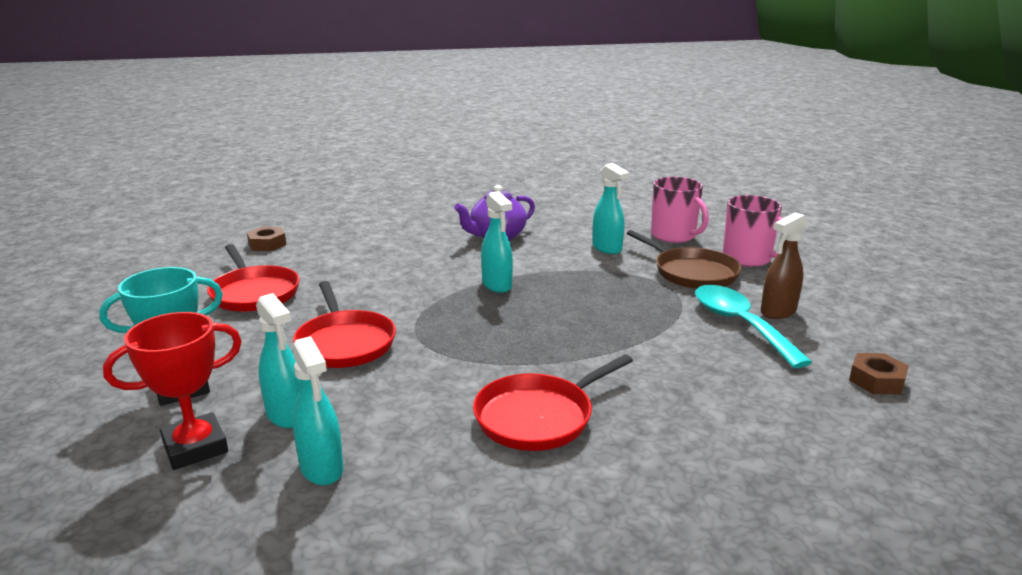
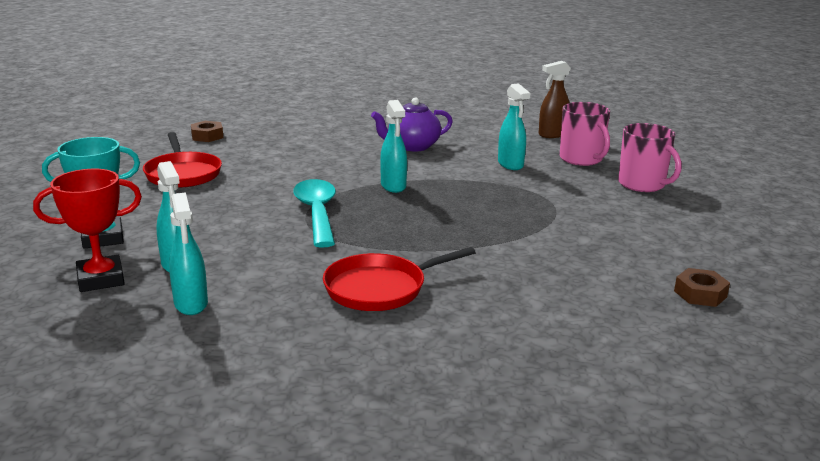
camera: 10 degrees right, 0 degrees up
(345, 343) = (243, 218): red pan -> none
(692, 273) = (580, 192): brown pan -> none
(739, 324) = (599, 238): turquoise spoon -> turquoise spoon (317, 213)
(778, 312) = (642, 231): brown spray bottle -> brown spray bottle (552, 135)

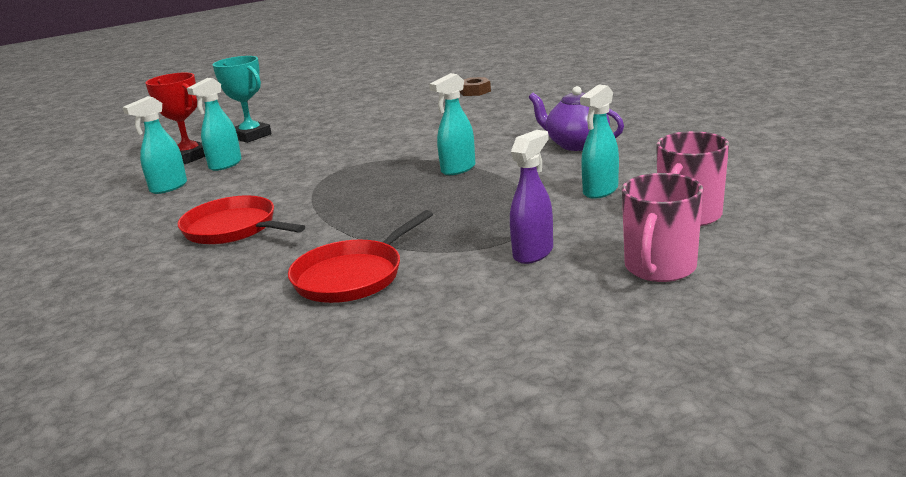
camera: 65 degrees right, 0 degrees up
(183, 174) = (386, 113): red pan -> red pan (352, 276)
(317, 213) = (361, 166): turquoise spoon -> none
(552, 135) = (748, 181): brown spray bottle -> none
(583, 205) = (533, 253): none -> purple spray bottle
(700, 294) = (340, 375): brown nut -> none

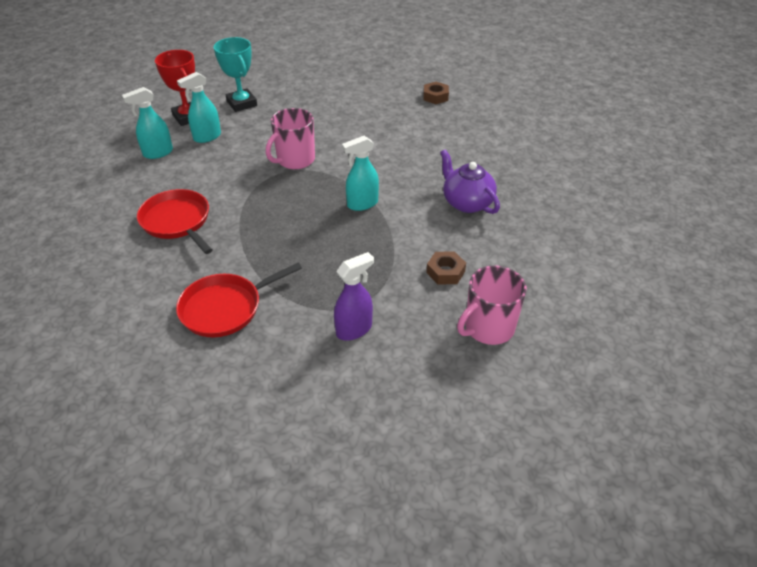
camera: 15 degrees right, 20 degrees up
(600, 191) = (445, 272): turquoise spray bottle -> brown nut
(659, 268) = (427, 381): pink mug -> pink mug (295, 160)

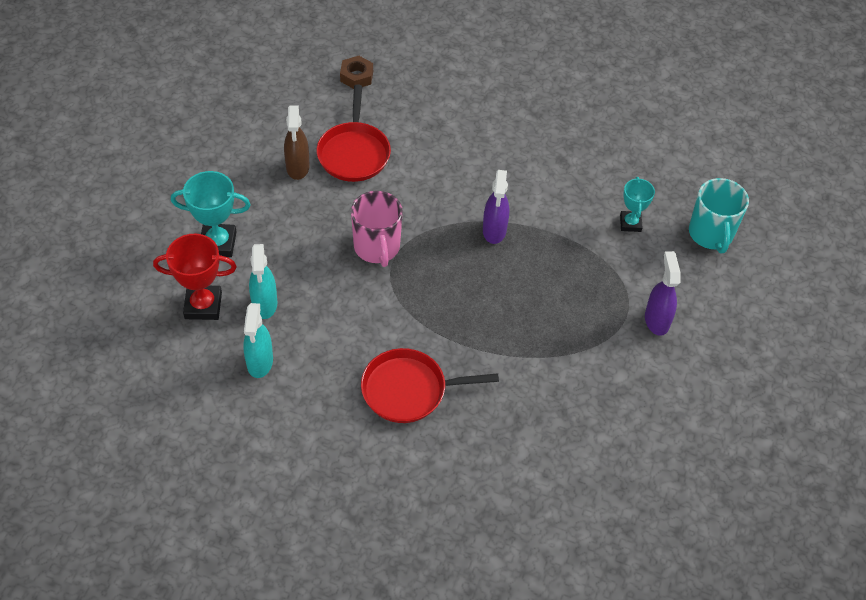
camera: 60 degrees left, 10 degrees up
(225, 308) = (569, 400): red pan -> red pan (354, 153)
(332, 106) = (297, 167): none -> brown spray bottle
(362, 204) = (494, 231): turquoise spray bottle -> purple spray bottle
(445, 272) = (630, 223): brown nut -> turquoise trophy
(466, 203) = (550, 156): purple teapot -> none
(488, 328) = (711, 234): pink mug -> turquoise mug

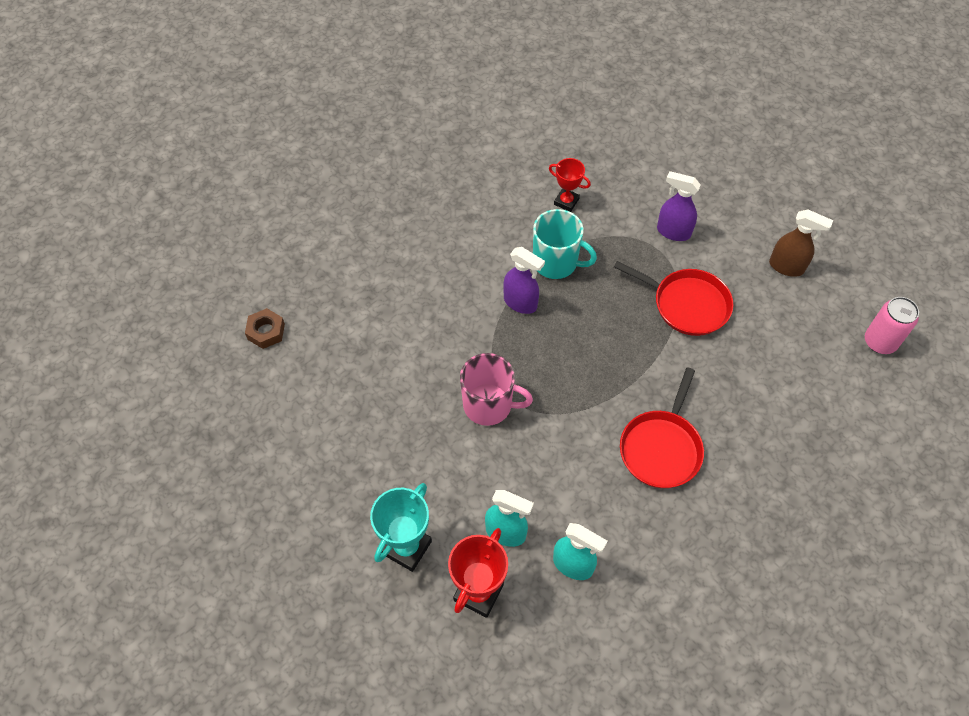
camera: 60 degrees left, 5 degrees up
(297, 167) = (351, 433): brown spray bottle -> brown spray bottle (786, 267)
(354, 153) = (363, 376): red pan -> red pan (687, 304)
(630, 223) = (566, 201): turquoise trophy -> red trophy
(646, 545) = (880, 342): none -> pink can
(711, 234) = (606, 154): turquoise mug -> turquoise mug (556, 262)

